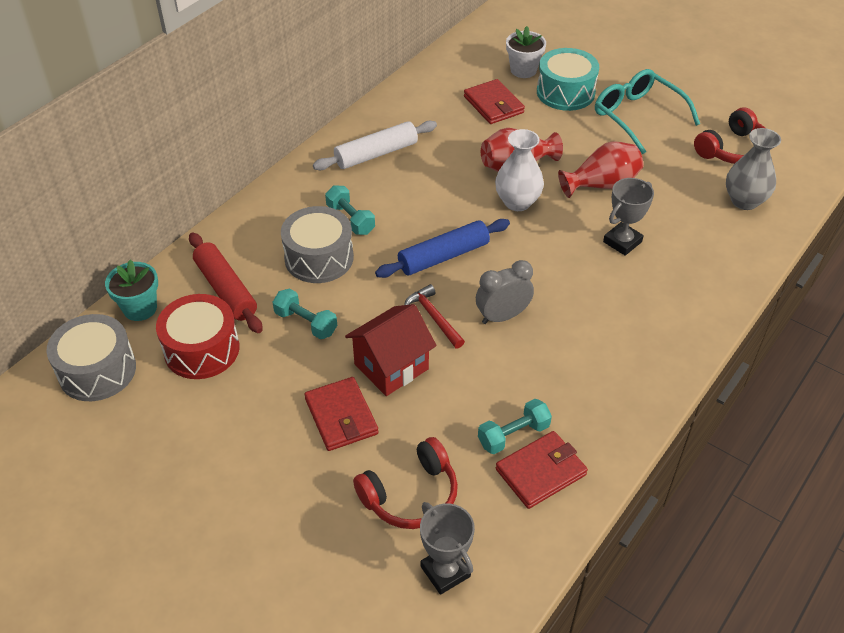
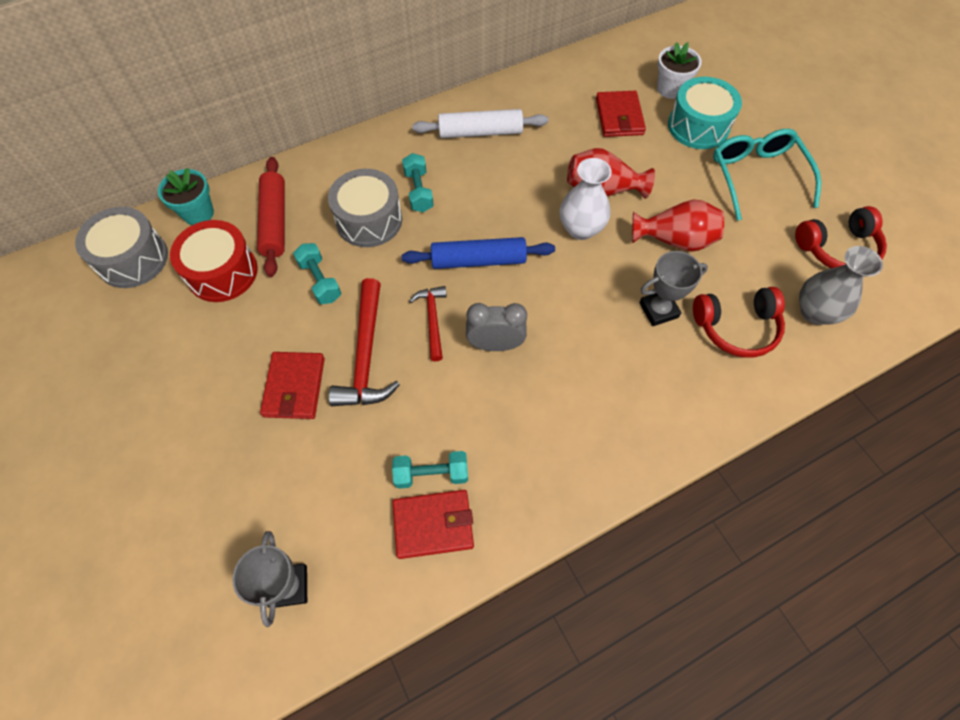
camera: 25 degrees right, 15 degrees up
(391, 367) = (366, 355): red house -> red hammer
(411, 495) = (305, 494): red headphones -> red headphones (736, 327)

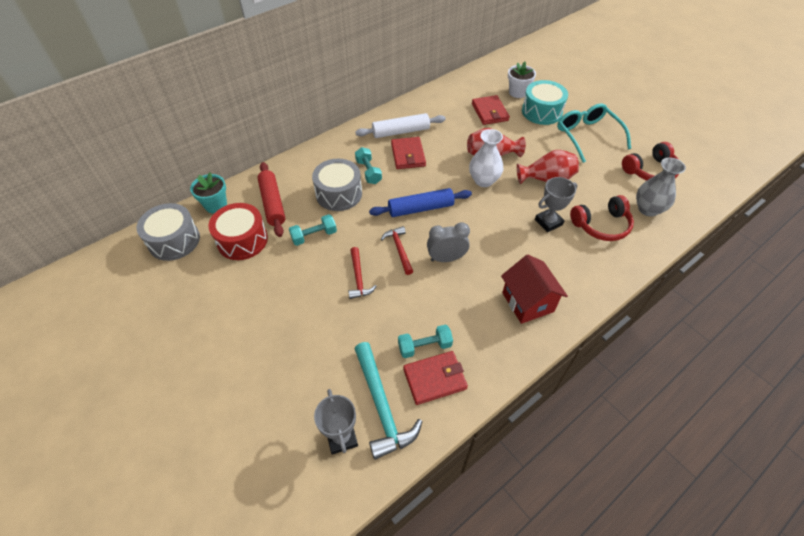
camera: 10 degrees left, 10 degrees down
(294, 387) = (313, 306): red wallet -> red wallet (408, 155)
(320, 281) = (314, 236): turquoise dumbbell -> turquoise dumbbell turned 75 degrees counterclockwise
(352, 551) = (381, 406): none -> turquoise hammer
(366, 355) = (358, 278): red hammer -> red hammer, size x0.60
(593, 431) = (527, 302): none -> red house

